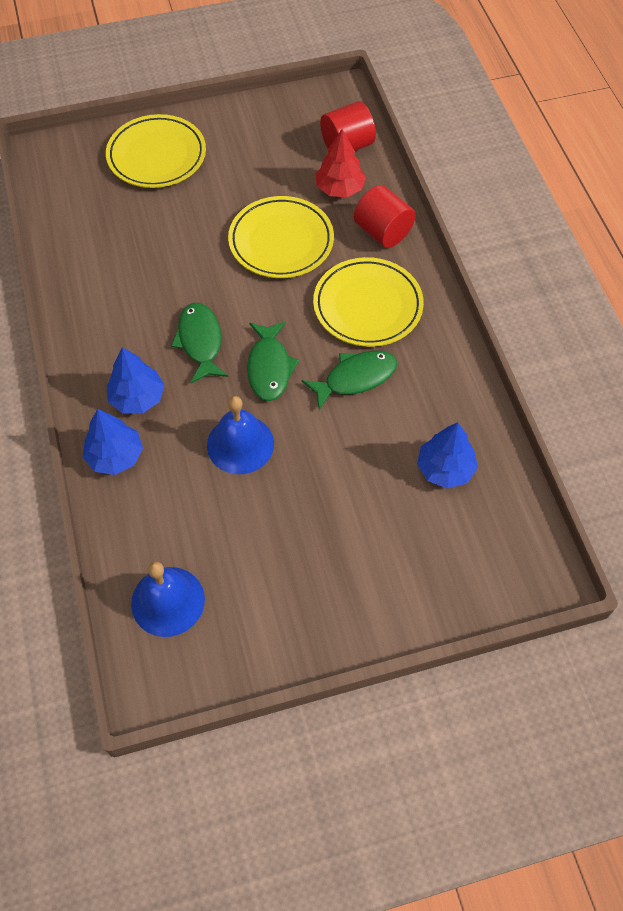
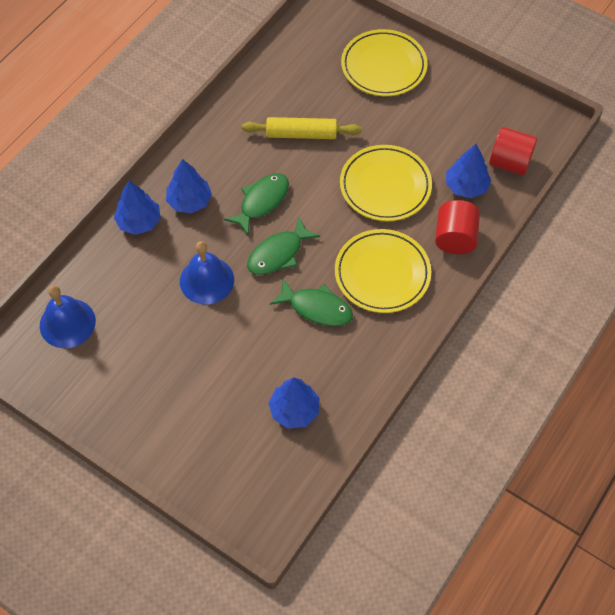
camera: 50 degrees right, 0 degrees up
(160, 262) = (301, 134): none -> yellow rolling pin
(340, 189) = (466, 186): red tree -> blue tree

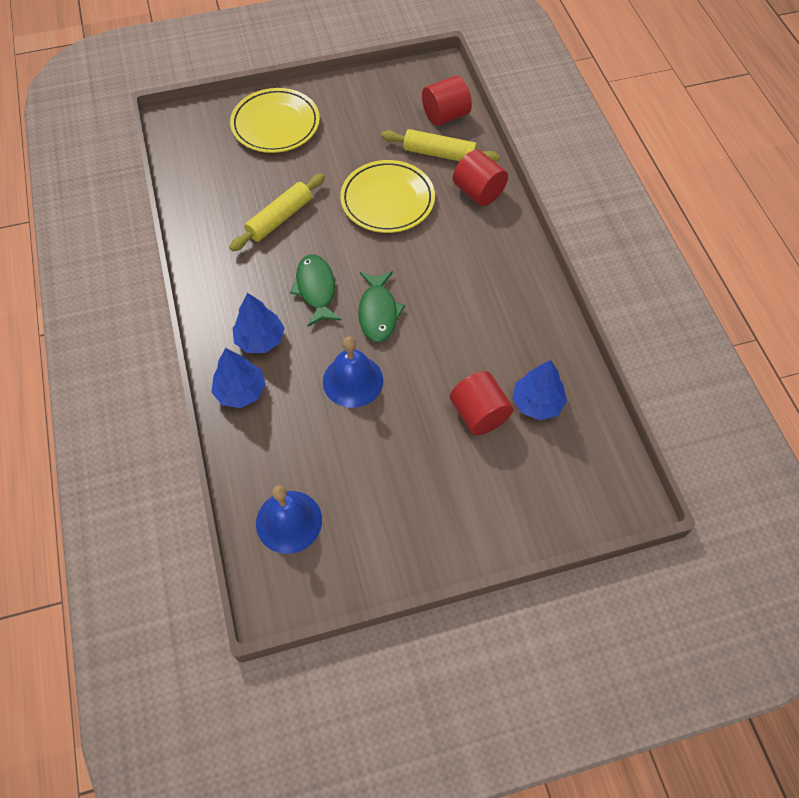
camera: 50 degrees left, 0 degrees up
(250, 378) = (479, 414): none -> red cylinder
(316, 308) = (455, 322): green fish -> none
(382, 274) = (465, 257): yellow plate -> none
(466, 186) = (439, 153): blue tree -> yellow rolling pin

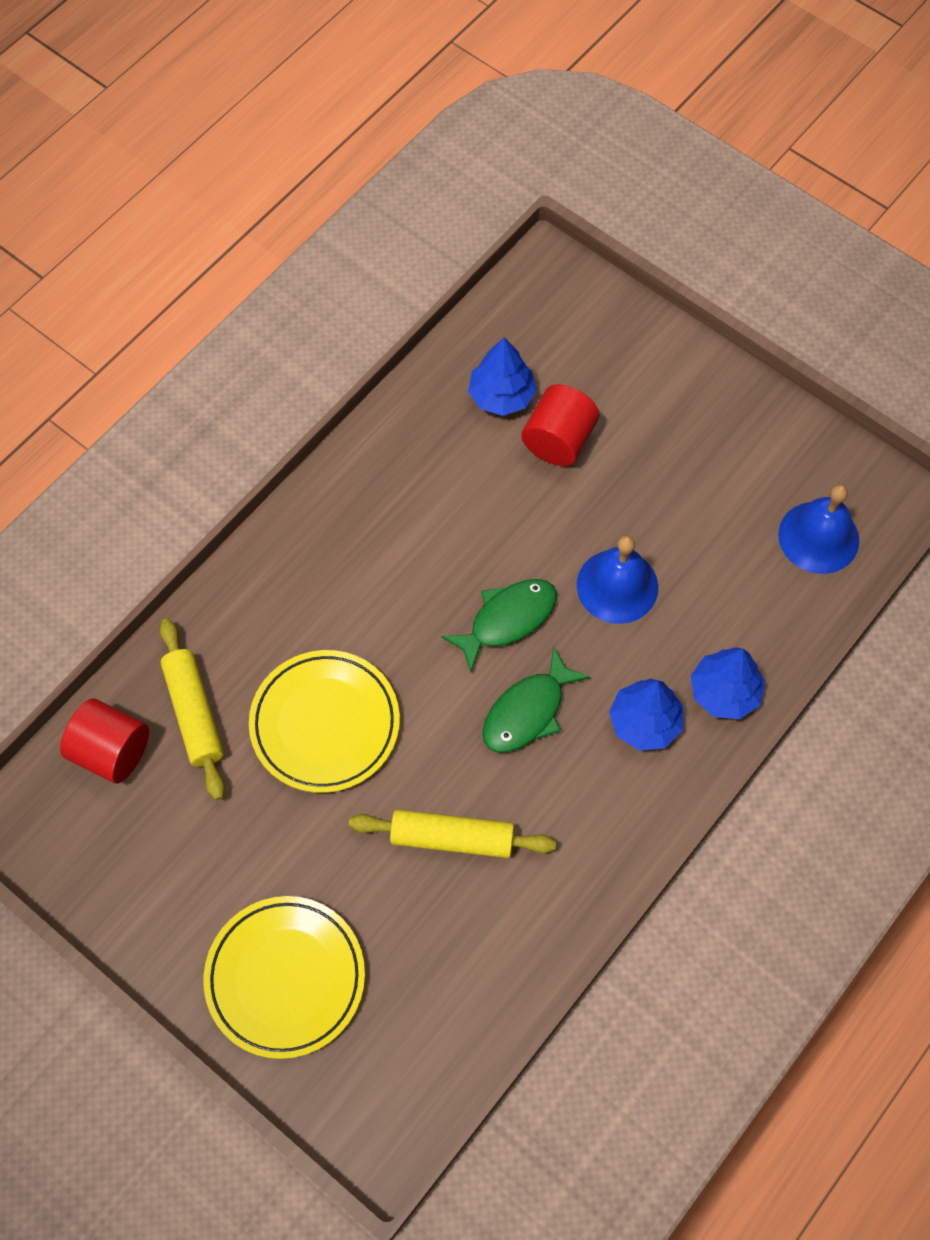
camera: 125 degrees left, 5 degrees up
(478, 192) = (233, 623): red cylinder -> none

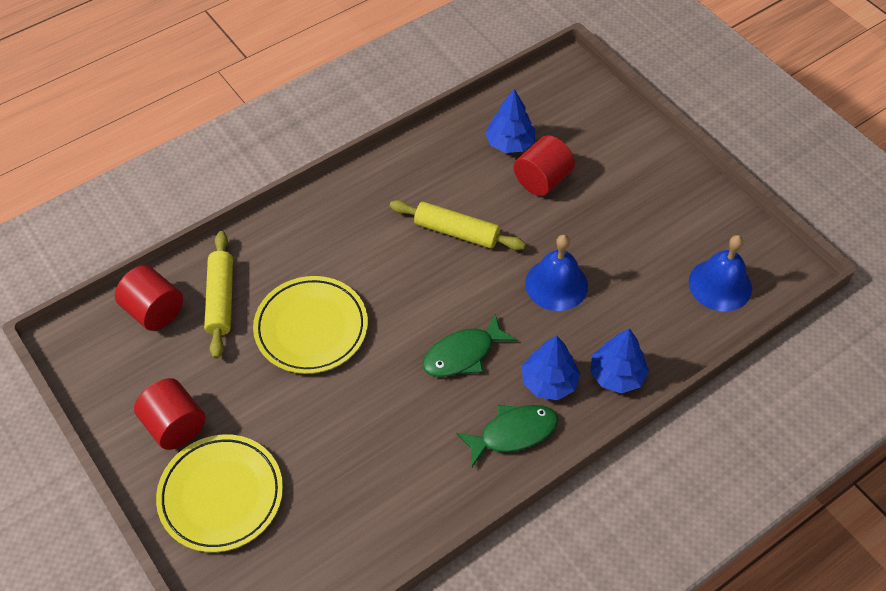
camera: 15 degrees right, 10 degrees down
(195, 901) = (175, 425): none -> red cylinder
(452, 838) = (378, 428): yellow rolling pin -> yellow rolling pin (456, 232)
(507, 620) = (467, 289): green fish -> green fish (513, 433)

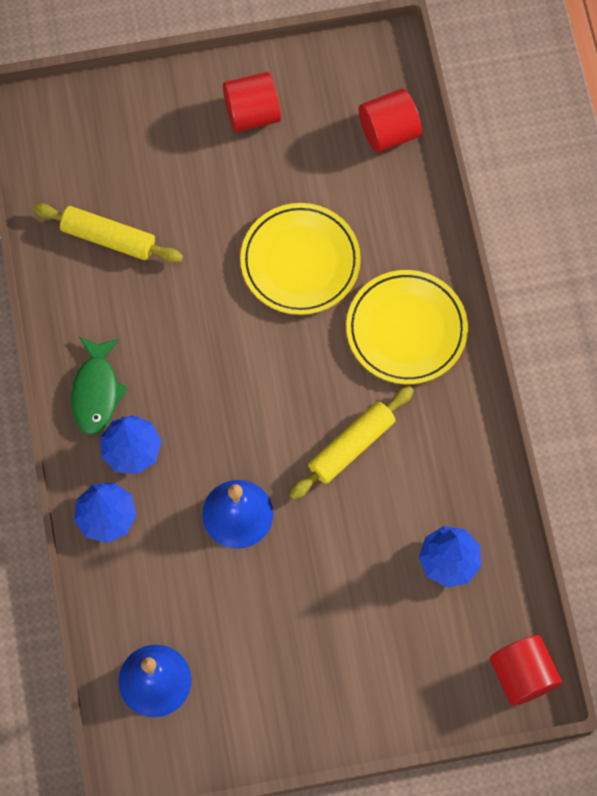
camera: 115 degrees right, 15 degrees up
(221, 299) = (374, 193): yellow rolling pin -> yellow rolling pin (108, 238)
(221, 495) = (163, 129): yellow plate -> yellow plate (406, 330)
(463, 354) = (202, 386): green fish -> none
(542, 180) = (380, 569): red cylinder -> red cylinder (522, 675)

